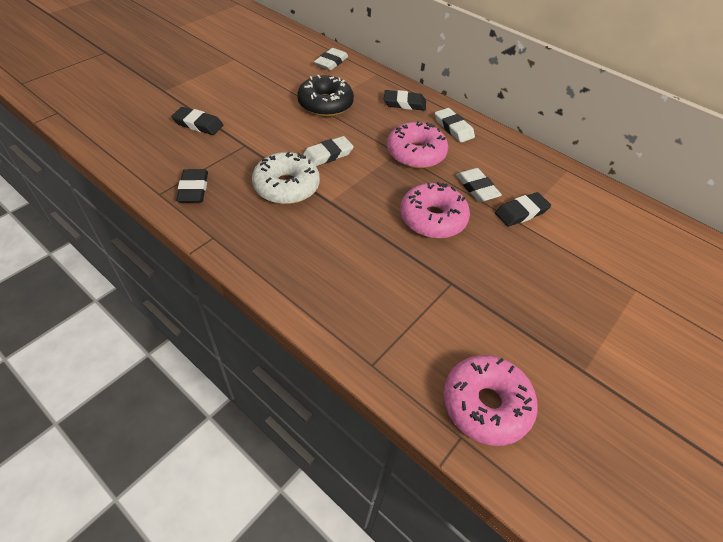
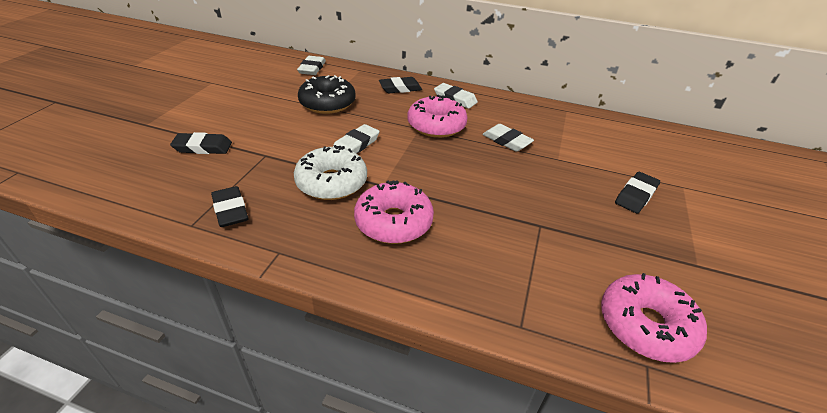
camera: 20 degrees left, 10 degrees down
(432, 219) = (487, 175): pink donut -> pink donut (393, 222)
(521, 212) = (555, 151): black eraser -> black eraser (636, 195)

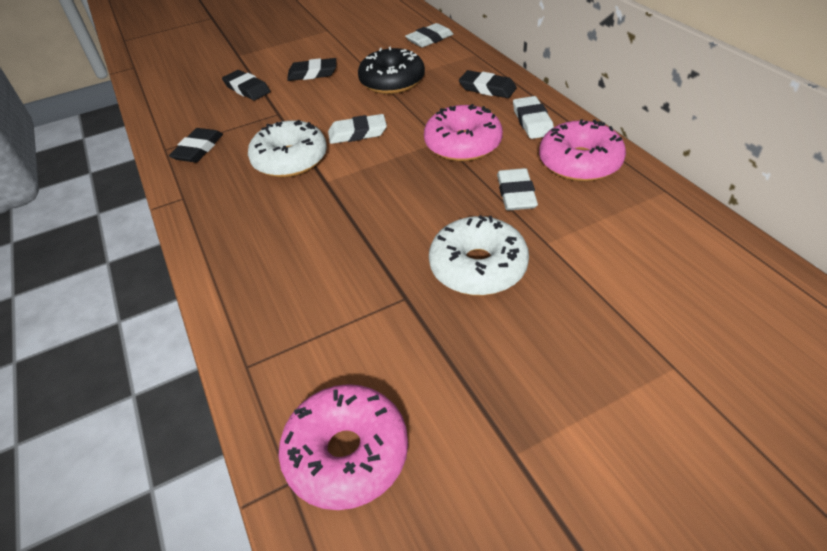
camera: 50 degrees right, 5 degrees up
(393, 222) = (285, 218): pink donut -> pink donut (579, 162)
(548, 188) = (478, 267): none -> white donut
(636, 195) = (577, 335): black eraser -> black eraser (312, 73)

